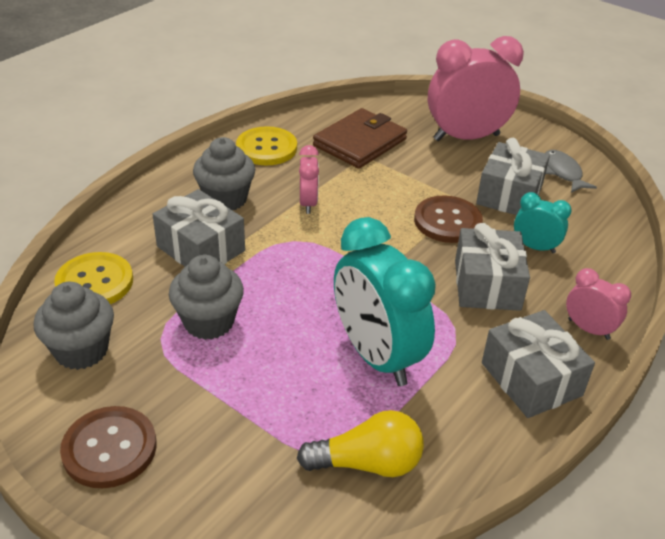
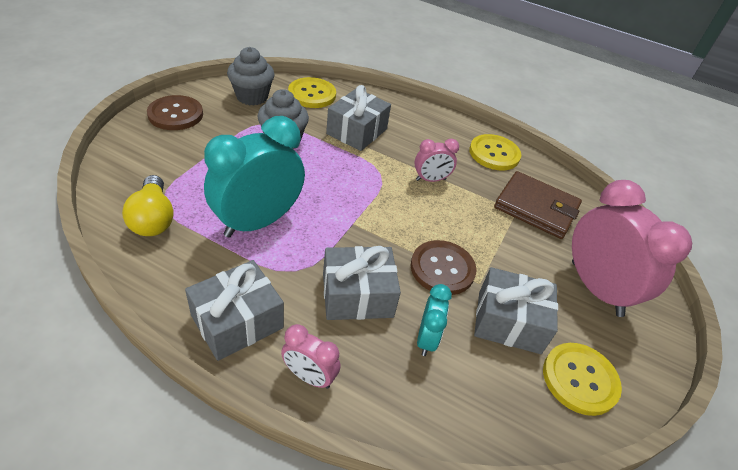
camera: 75 degrees right, 5 degrees up
(226, 199) = (417, 138): grey cupcake -> none
(563, 172) = (580, 379): grey fish -> yellow button
(588, 329) = (309, 376): pink clock -> pink clock turned 90 degrees clockwise

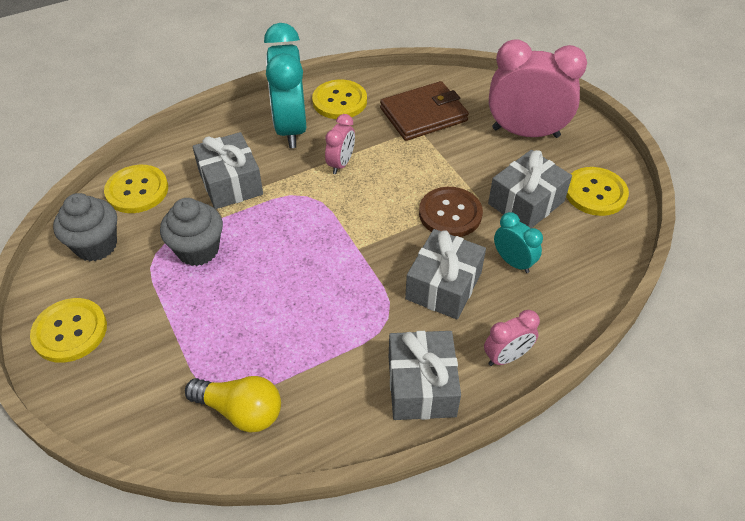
camera: 50 degrees left, 5 degrees up
(175, 114) = (70, 331): brown button -> yellow button
(258, 222) = (307, 321): turquoise clock -> turquoise clock (291, 128)

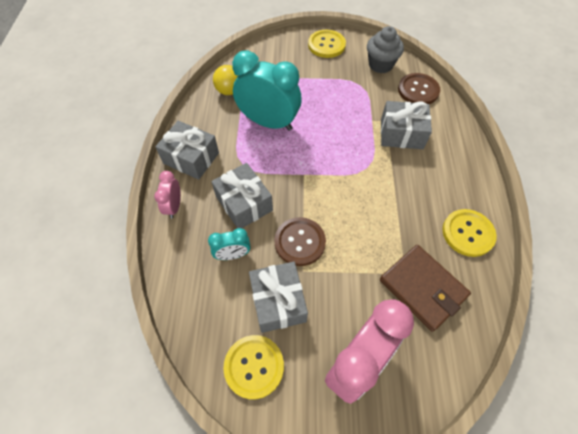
camera: 120 degrees right, 10 degrees up
(137, 190) = (418, 90): yellow button -> brown button
(198, 250) = (351, 102): grey cupcake -> none
(291, 128) = (446, 187): turquoise clock -> turquoise clock (268, 122)
(341, 164) = (389, 200): pink clock -> none
(423, 114) = (422, 288): brown wallet -> brown wallet turned 45 degrees counterclockwise

